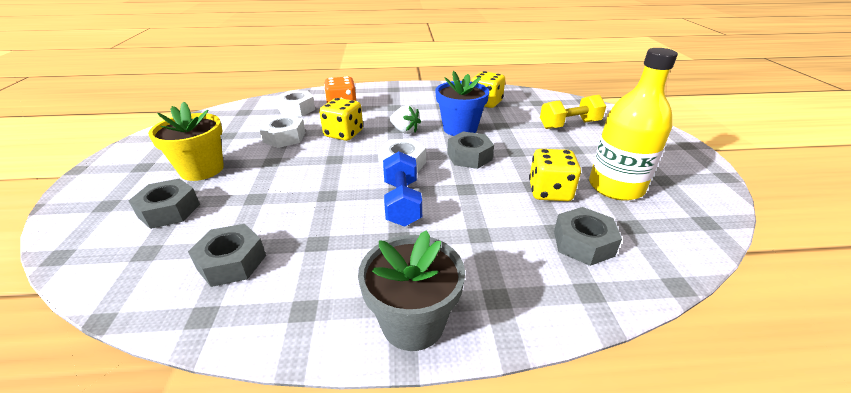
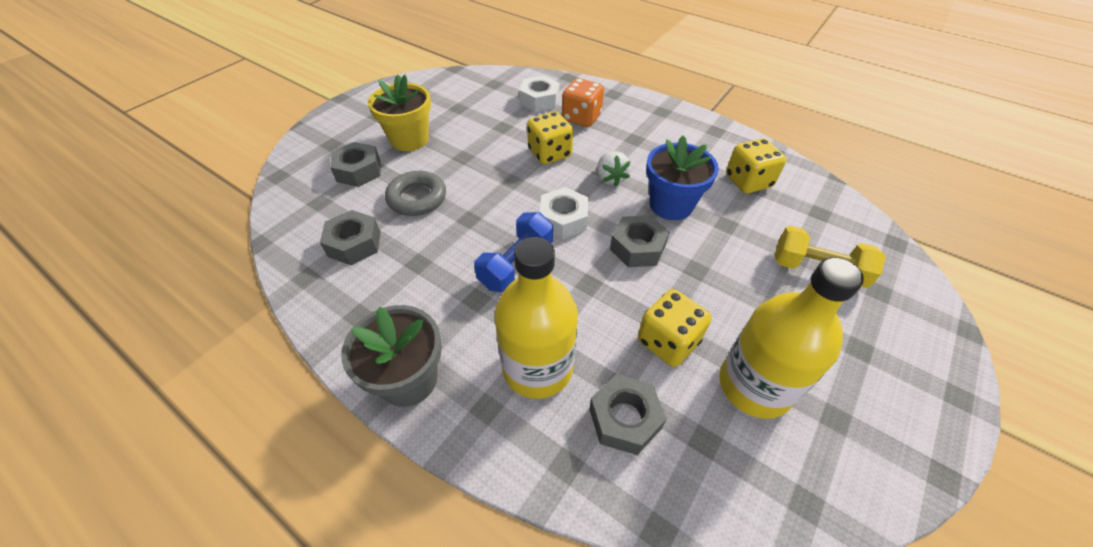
camera: 40 degrees right, 15 degrees up
(260, 202) = (417, 198): none -> grey ring
(284, 137) = (497, 132): white nut -> none
(497, 251) = (537, 368): none -> yellow bottle

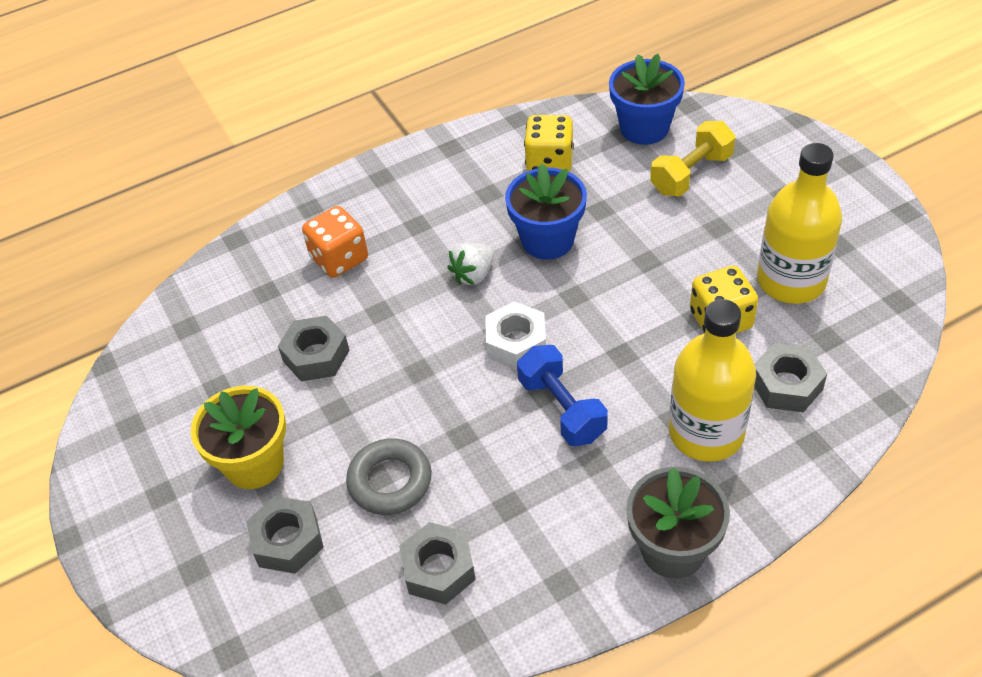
camera: 60 degrees left, 0 degrees up
(539, 100) = (268, 288): white nut -> none
(549, 153) = (390, 316): yellow dice -> none
(610, 178) = (473, 275): white strawberry -> white strawberry turned 120 degrees clockwise
(637, 247) = (593, 294): grey nut -> grey nut (316, 355)
(838, 223) = (644, 128): none -> blue flower pot

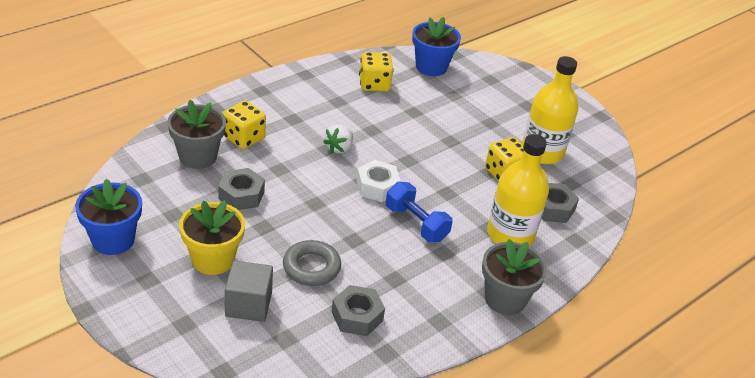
camera: 20 degrees left, 10 degrees down
(269, 290) = (198, 156): none -> grey flower pot
(287, 541) = (248, 304): grey nut -> grey cube
(339, 259) = (244, 138): orange dice -> yellow dice
(547, 240) = (383, 129): blue flower pot -> blue flower pot (113, 240)
(691, 174) = (467, 93): yellow dumbbell -> none

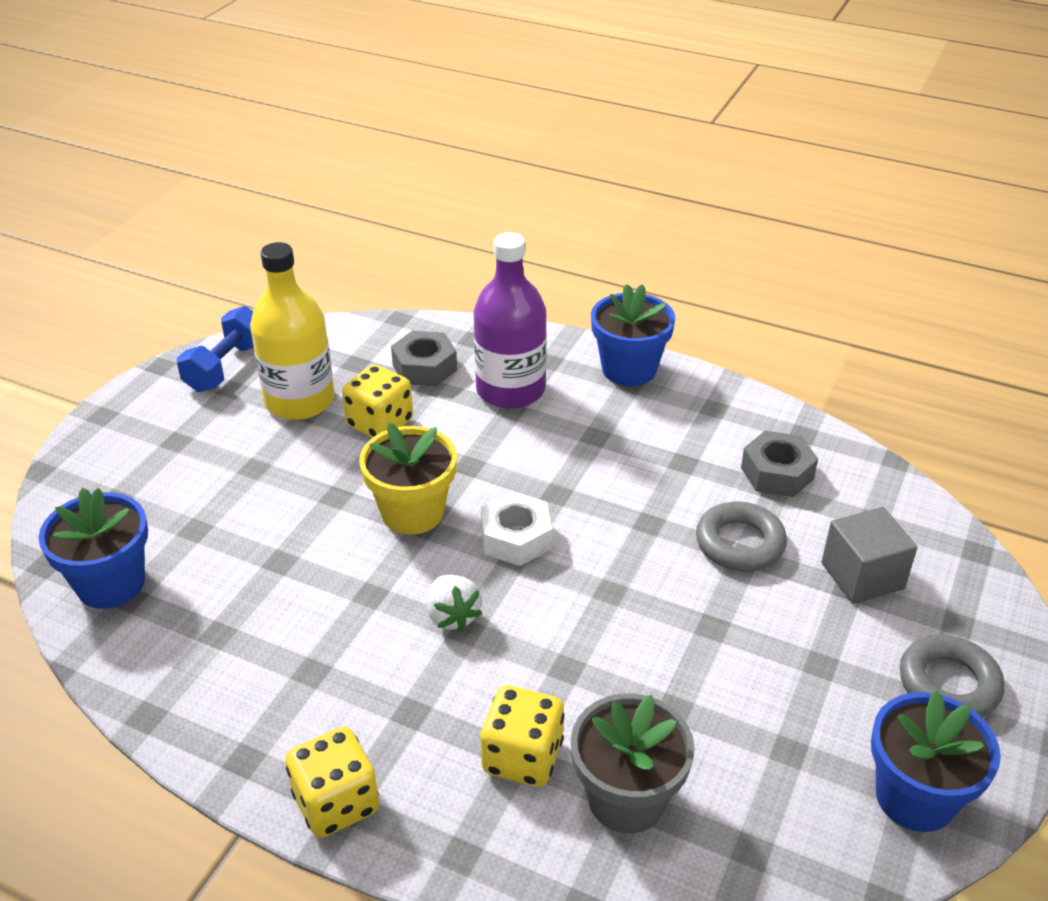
camera: 110 degrees left, 0 degrees up
(153, 292) = (948, 684): none -> grey ring
(213, 259) = (828, 651): yellow flower pot -> yellow flower pot (412, 512)
(241, 195) = (670, 686): grey nut -> none
(339, 148) = (452, 616): white strawberry -> white strawberry turned 60 degrees clockwise
(374, 84) = (221, 641): yellow dice -> yellow dice (336, 803)
(416, 223) = (562, 475): blue dumbbell -> blue dumbbell (226, 367)
(505, 299) = (629, 369): grey flower pot -> blue flower pot
(510, 235) = (510, 390): yellow bottle -> purple bottle

